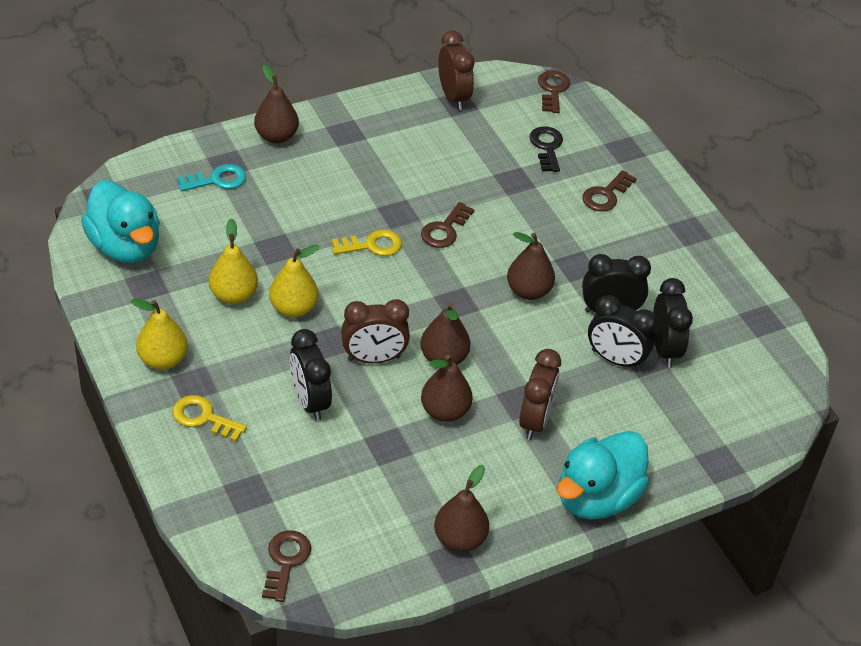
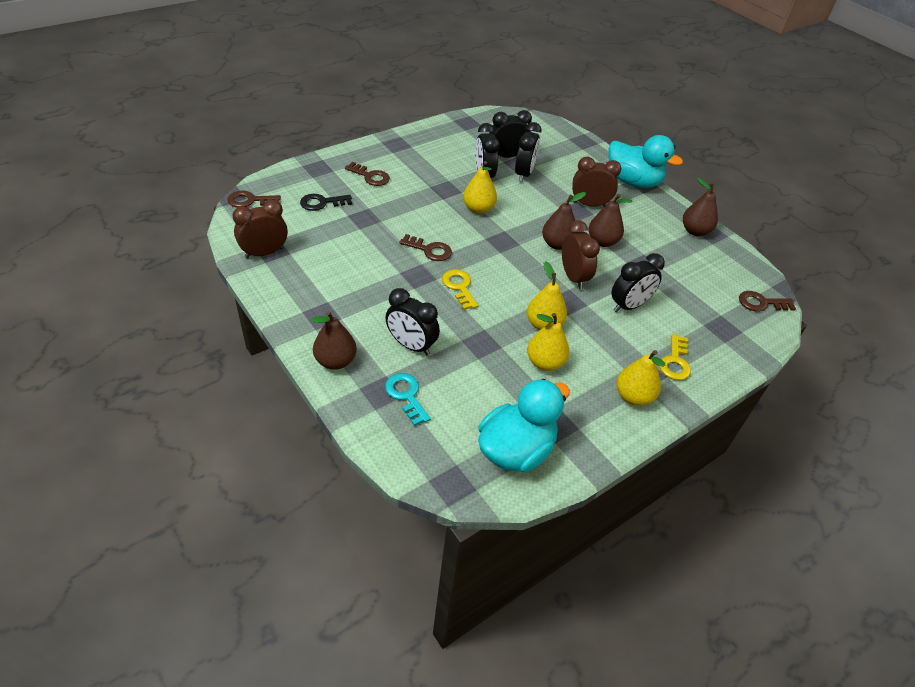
camera: 100 degrees left, 0 degrees up
(285, 192) = (411, 345): none -> black clock
(528, 291) = (478, 209): brown pear -> yellow pear

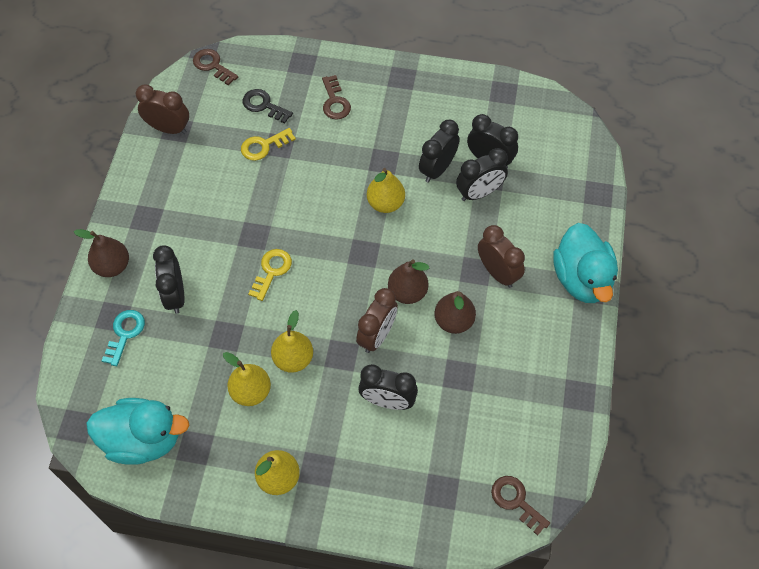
camera: 50 degrees right, 15 degrees up
(429, 250) = (292, 216): brown key -> none
(675, 362) = (354, 481): yellow key -> yellow key (263, 146)
(695, 231) = (564, 380): brown pear -> none

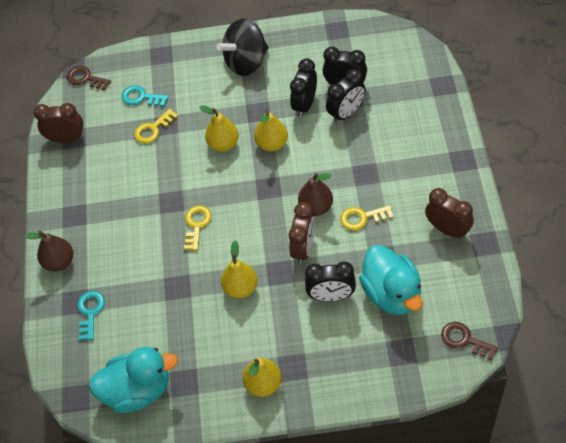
camera: 10 degrees left, 5 degrees down
(175, 295) = (122, 269): black clock -> none
(251, 392) = (215, 324): yellow pear -> yellow pear (223, 144)
(264, 105) = (141, 97): black key -> turquoise key
(335, 102) = (200, 77): brown key -> none
(391, 100) = (246, 62): none -> black spinning top
(454, 321) = (362, 218): brown pear -> yellow key
(497, 273) = (384, 170): brown clock -> brown clock (447, 230)
(582, 279) = (454, 154): turquoise duck -> turquoise duck (392, 294)

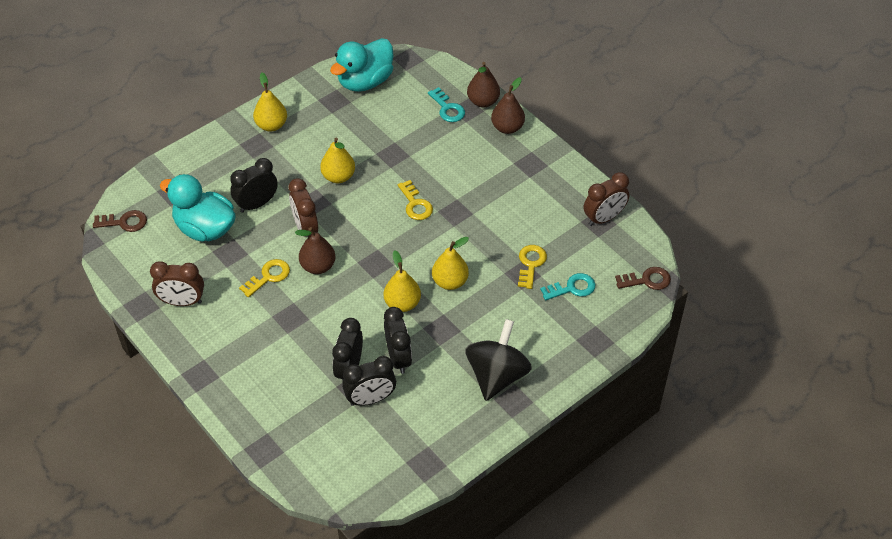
camera: 140 degrees right, 5 degrees down
(53, 303) = (483, 101): none -> brown pear

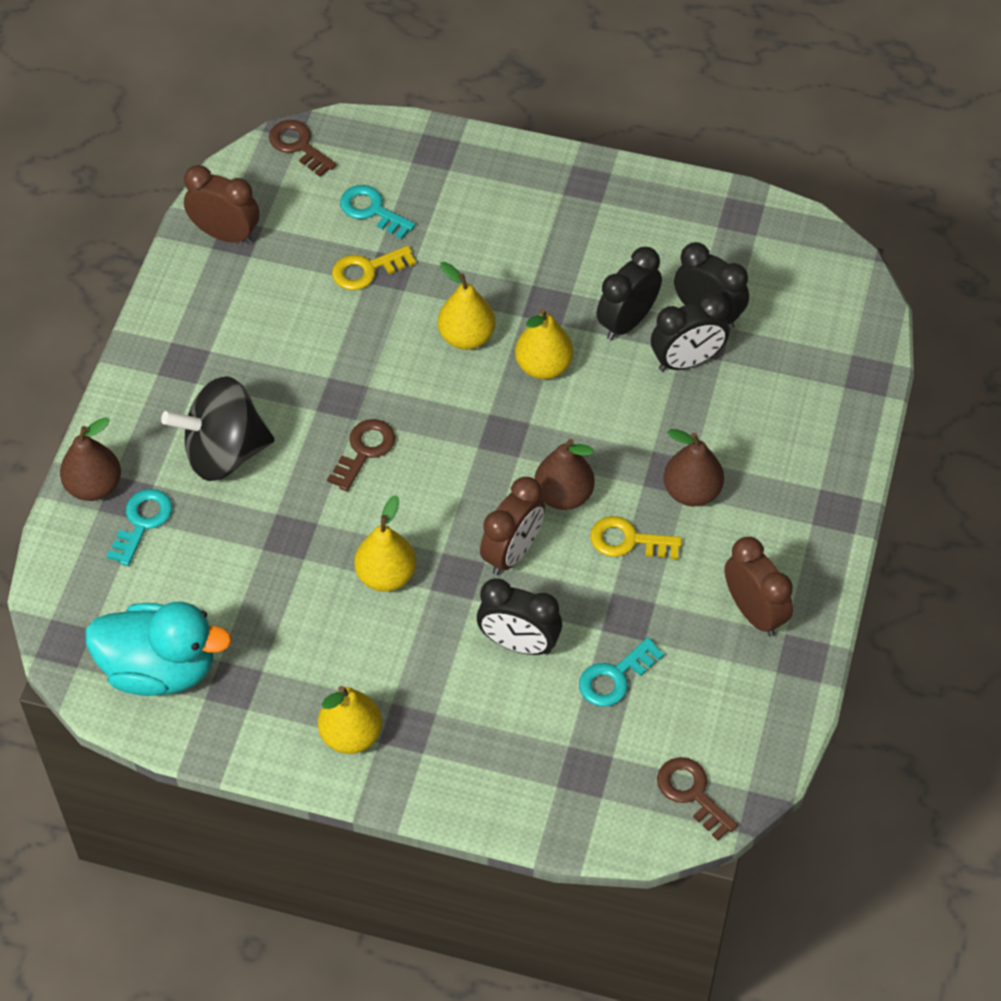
camera: 125 degrees left, 5 degrees up
(205, 228) = (615, 677): turquoise duck -> turquoise key
(415, 204) = (364, 450): yellow key -> brown key
(497, 375) = (566, 215): black spinning top -> black spinning top (224, 453)
(507, 127) = (129, 427): brown pear -> brown pear (692, 492)

